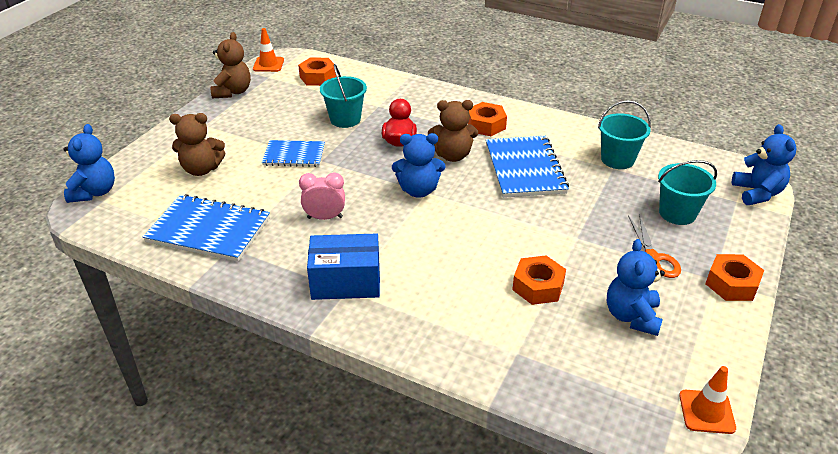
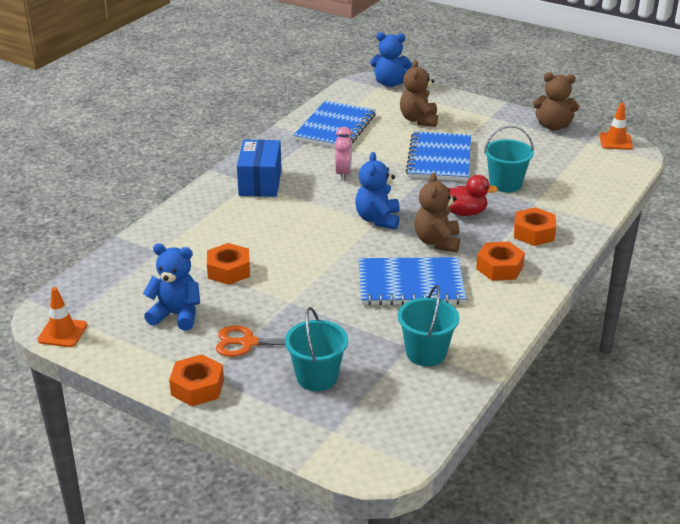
camera: 95 degrees right, 5 degrees down
(294, 155) = (439, 159): blue notebook -> blue notebook, size x1.59
(318, 77) = (593, 169): orange nut -> orange nut (533, 233)
(757, 193) = (346, 454): blue teddy bear -> none

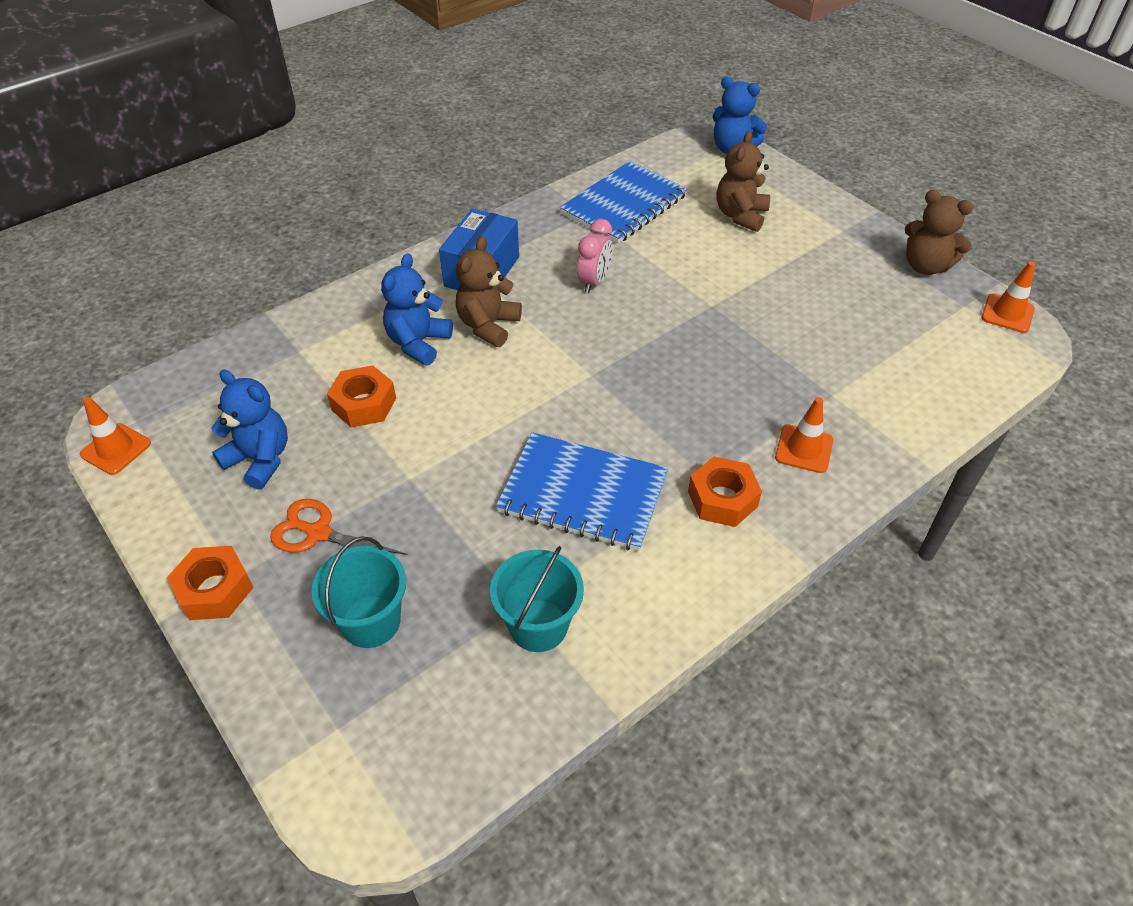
camera: 20 degrees right, 15 degrees up
(378, 219) = (598, 369): blue teddy bear -> blue teddy bear (418, 343)
(437, 242) = (658, 428): brown teddy bear -> brown teddy bear (488, 325)
(439, 159) = (735, 286): blue notebook -> none
(464, 212) = (722, 387): red duck -> none
(505, 184) = (806, 351): turquoise bucket -> none
(533, 233) = (804, 449): orange nut -> orange traffic cone

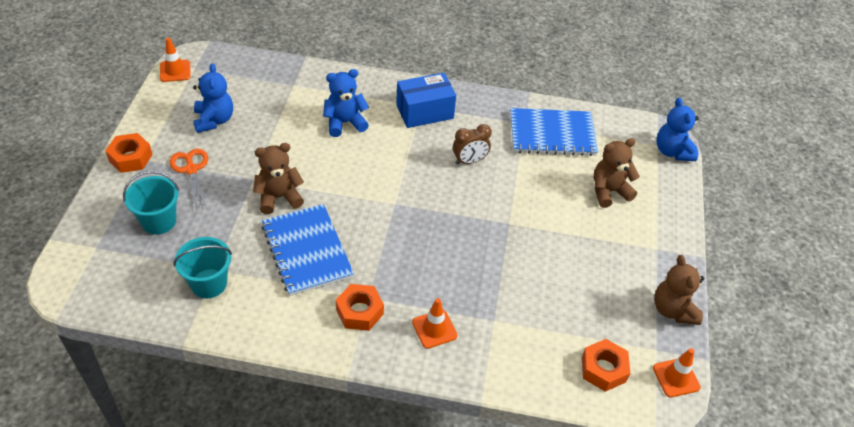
camera: 45 degrees right, 0 degrees up
(364, 404) = (283, 131): orange nut -> orange nut (603, 369)
(488, 325) = (386, 140): brown teddy bear -> brown teddy bear (279, 197)
(594, 282) = (469, 161): pink clock -> brown clock

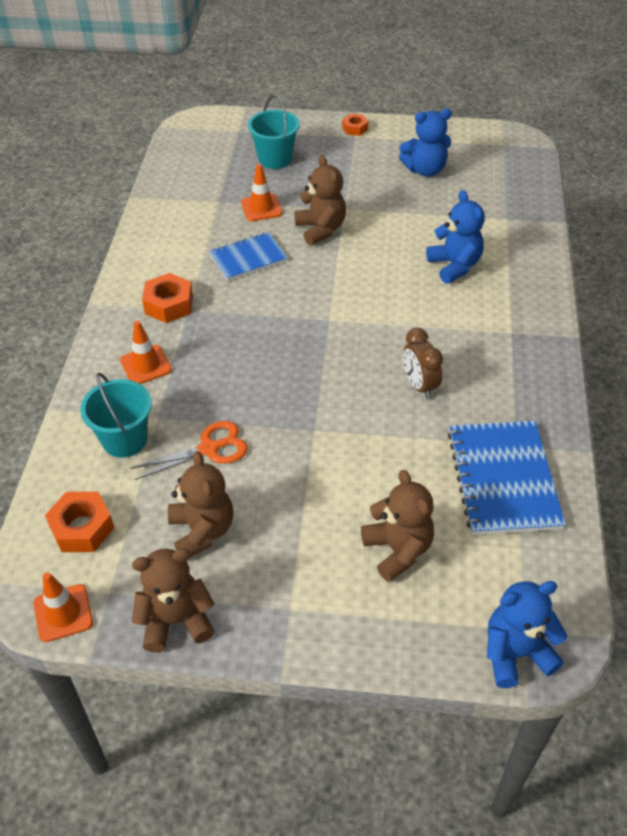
camera: 90 degrees right, 0 degrees up
(130, 158) = (355, 128): orange nut -> orange nut, size x0.61
(175, 71) = (493, 133): orange traffic cone -> orange traffic cone (261, 208)
(191, 169) = (348, 166): orange scissors -> orange scissors (209, 449)
(209, 283) = (201, 200): turquoise bucket -> turquoise bucket (125, 439)
(307, 251) = (248, 258): blue notebook -> blue notebook, size x0.63
(424, 111) = (501, 336): blue box -> none
(601, 293) = (202, 531): none -> brown teddy bear

